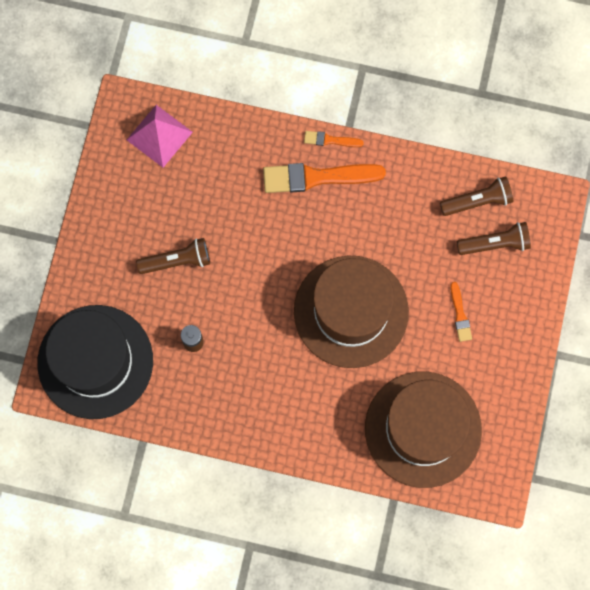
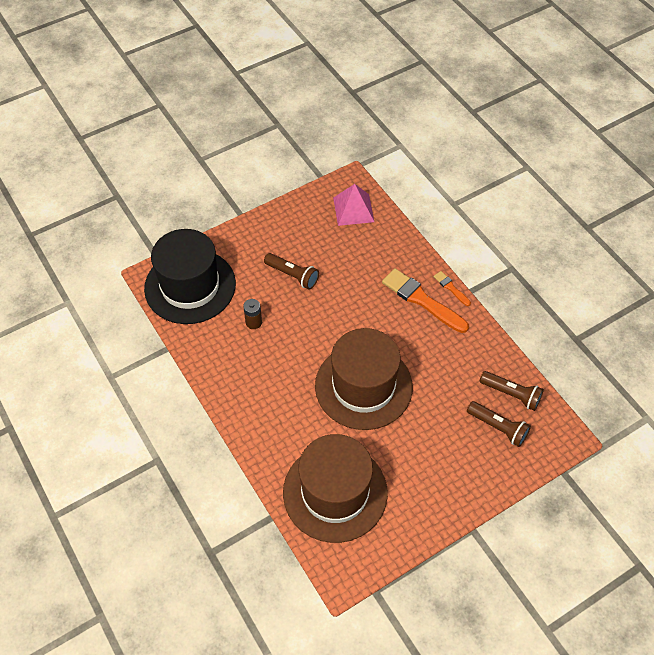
camera: 45 degrees right, 20 degrees down
(460, 315) = (431, 448): orange brush -> none

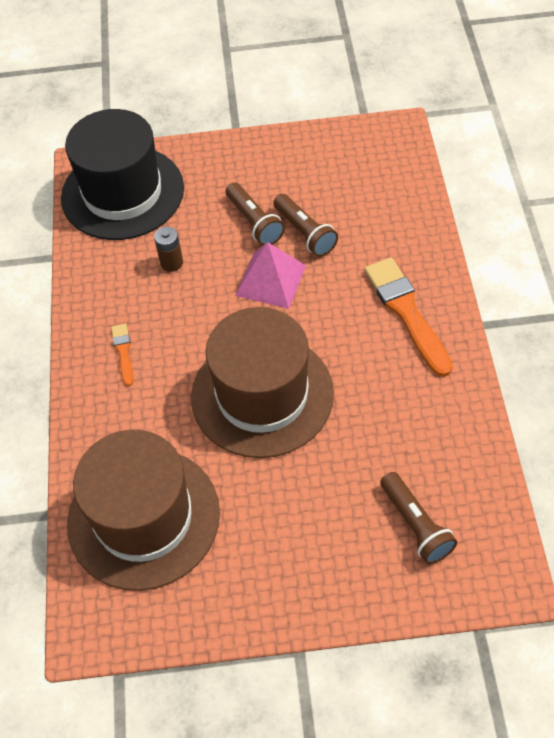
camera: 30 degrees right, 0 degrees up
(353, 209) = (381, 166): pink pyramid -> pink pyramid (271, 280)
(451, 288) = (456, 310): orange brush -> orange brush (123, 352)
(511, 394) = (461, 486): brown flashlight -> brown flashlight (305, 233)

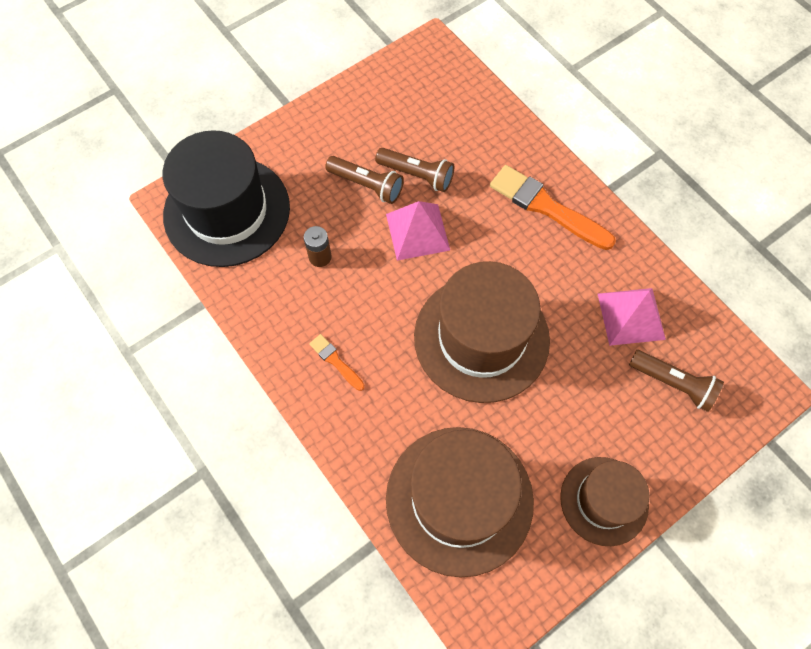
camera: 35 degrees left, 10 degrees up
(271, 590) = (604, 500): none -> brown hat
(418, 445) = (631, 316): none -> pink pyramid

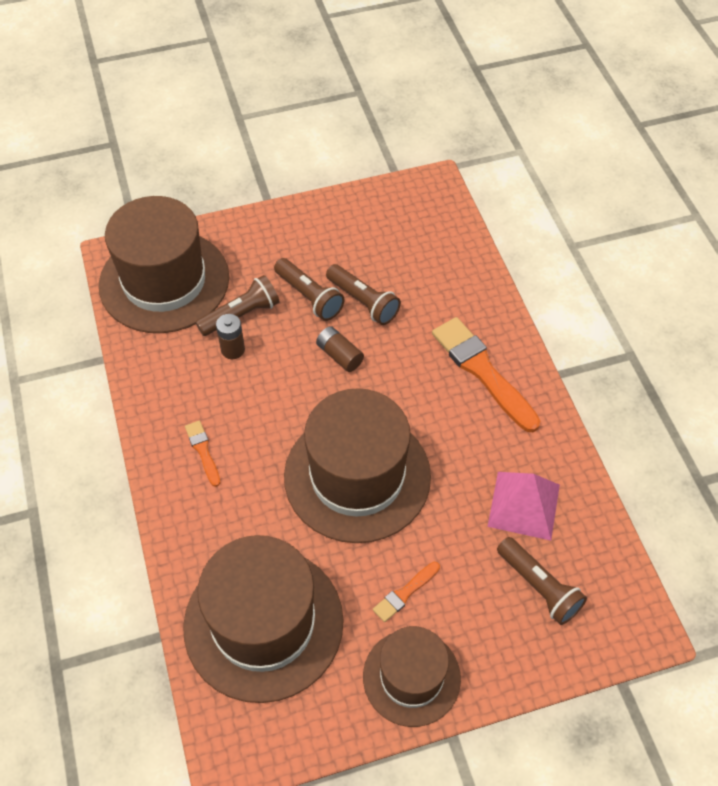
camera: 20 degrees right, 10 degrees down
(227, 211) = (164, 281): black hat -> brown hat
(312, 222) = (241, 315): none -> brown flashlight
(418, 232) = (339, 355): pink pyramid -> brown battery
(567, 429) = (405, 593): none -> orange brush

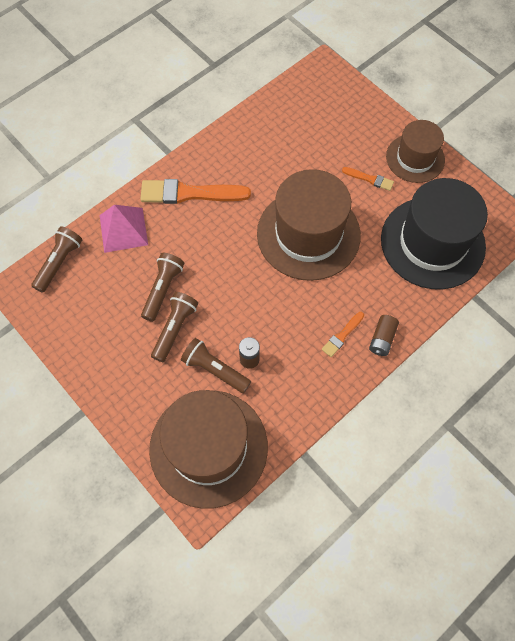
camera: 115 degrees left, 10 degrees up
(263, 623) = (432, 242): brown hat -> black hat
(339, 355) = (219, 285): brown battery -> brown battery (382, 339)
(482, 371) = (190, 193): orange brush -> orange brush turned 60 degrees clockwise
(524, 505) = (279, 140): pink pyramid -> pink pyramid (123, 229)
(539, 586) = (326, 118): brown flashlight -> brown flashlight (59, 263)

